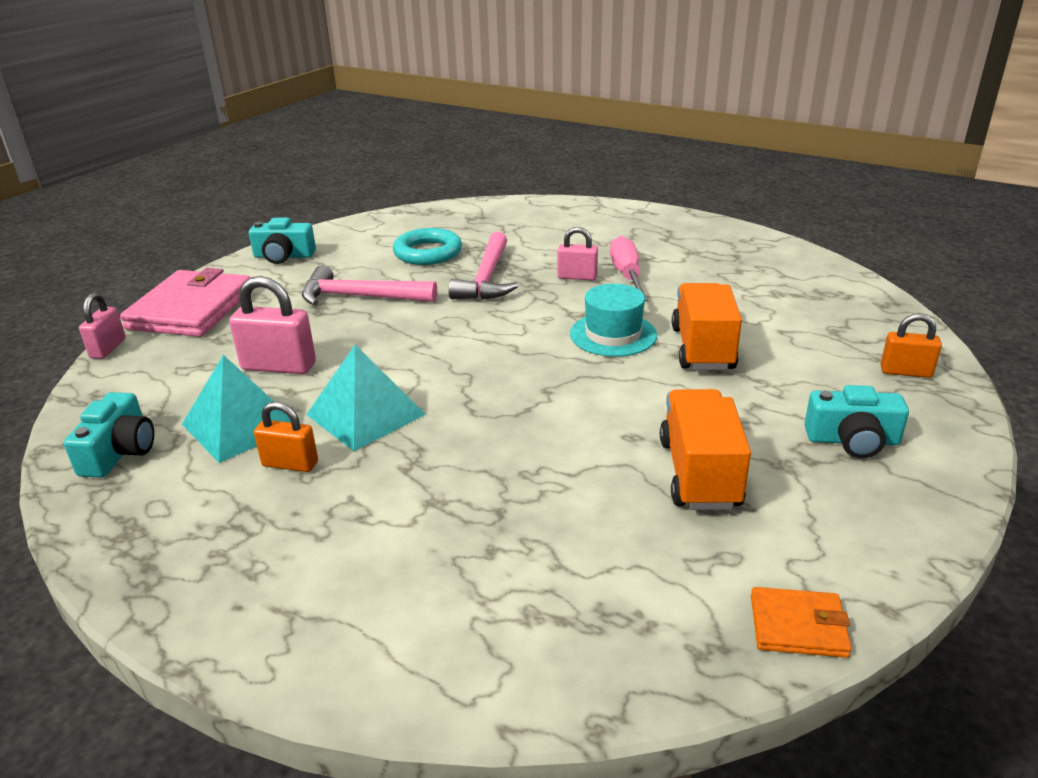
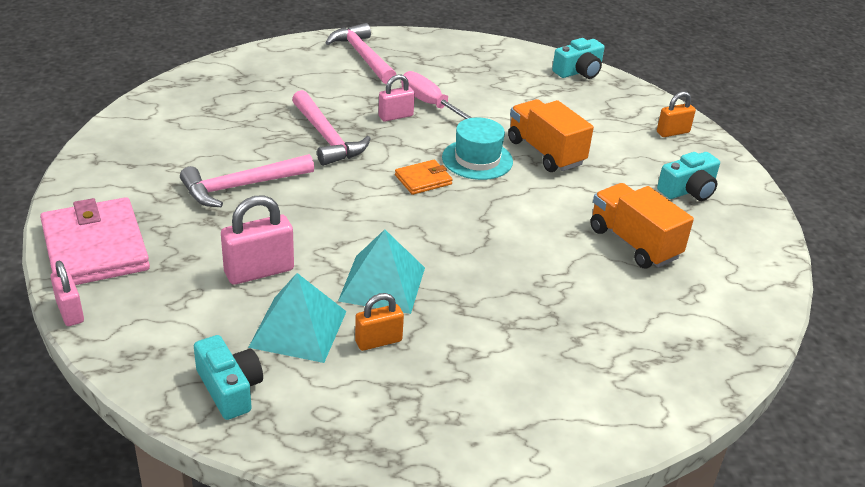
camera: 40 degrees left, 5 degrees up
(283, 256) = (108, 167): turquoise camera -> turquoise camera (579, 71)
(428, 252) = (243, 126): turquoise ring -> none
(610, 223) = (363, 56): none -> pink hammer
(798, 626) = (763, 310): orange wallet -> orange wallet (423, 180)

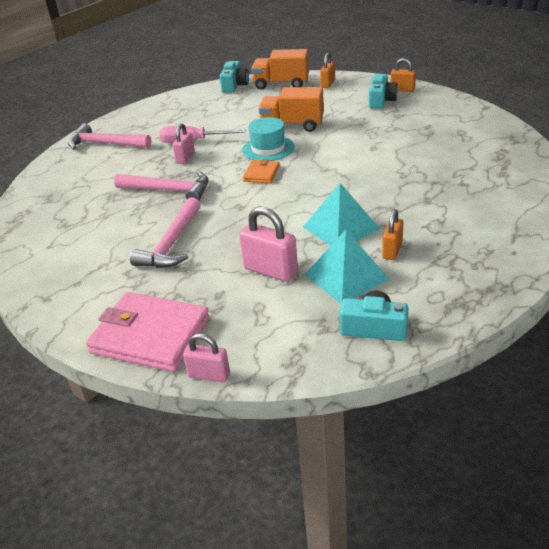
camera: 40 degrees left, 0 degrees up
(259, 271) = (270, 270): pink padlock -> pink padlock turned 75 degrees counterclockwise
(633, 243) = (404, 134): orange truck -> orange truck (281, 84)
(738, 195) = (402, 90): none -> orange padlock

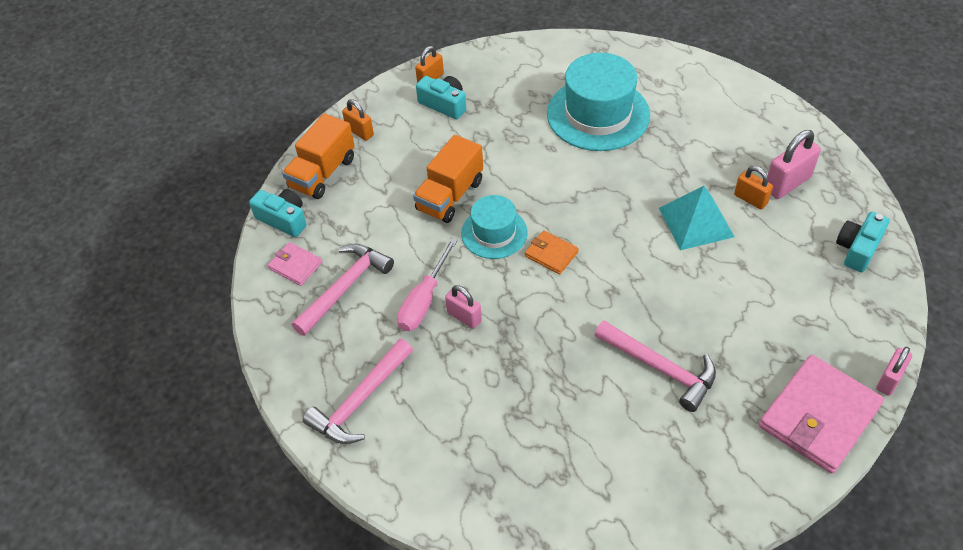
camera: 70 degrees left, 15 degrees up
(169, 190) = (539, 349): pink hammer -> pink hammer (345, 287)
(200, 98) = (295, 265): none -> pink wallet
(270, 270) = (746, 295): pink padlock -> pink padlock (787, 183)
(346, 276) = (778, 243): turquoise pyramid -> none
(431, 157) = (598, 114): none -> turquoise hat

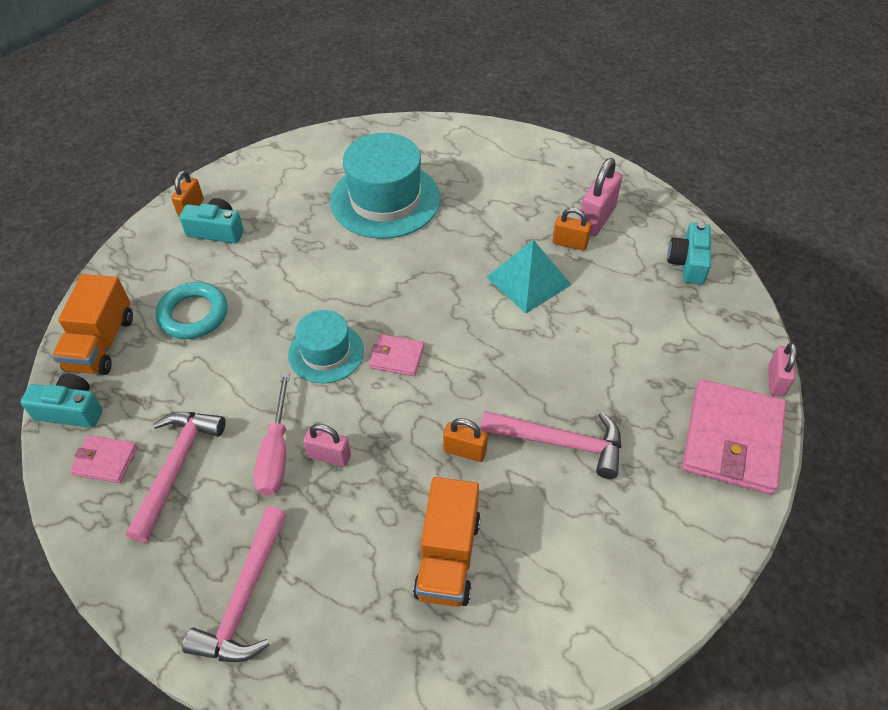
camera: 25 degrees left, 0 degrees up
(359, 132) = (130, 285): orange padlock -> orange padlock (465, 451)
(400, 170) = (193, 314): none -> turquoise ring
(450, 196) = (261, 326): orange truck -> orange truck (448, 557)
(551, 254) = (397, 357): orange wallet -> pink wallet

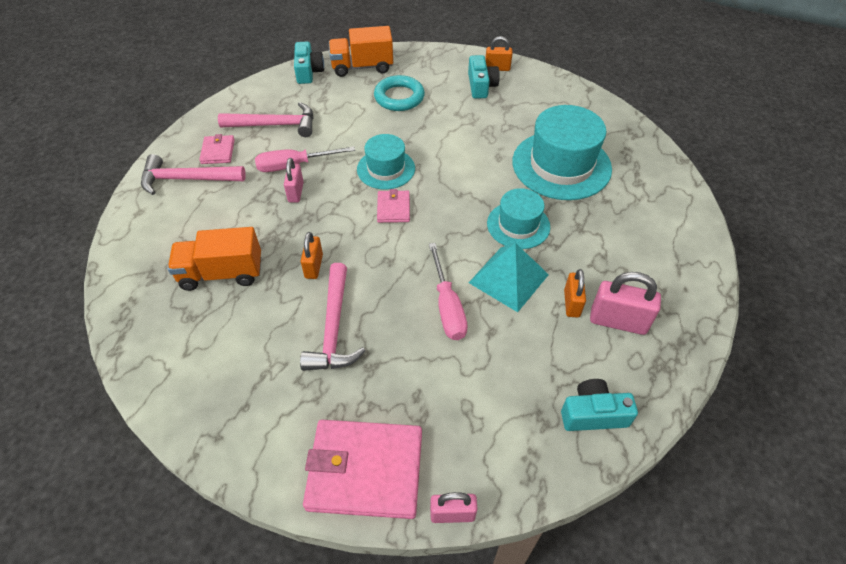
camera: 75 degrees right, 0 degrees up
(105, 461) = (275, 95): pink wallet -> pink wallet (218, 151)
(459, 255) = (518, 225): none -> turquoise hat
(552, 337) = (447, 306): none -> pink screwdriver

